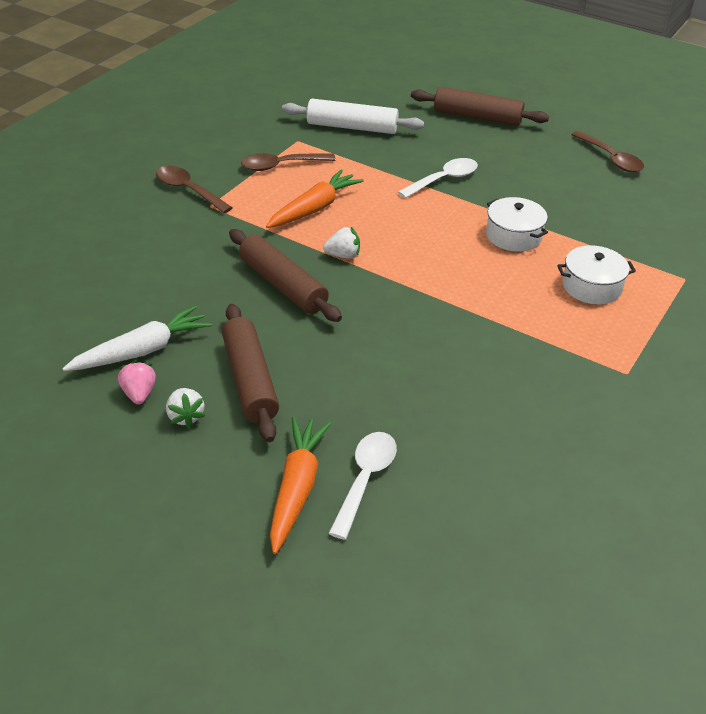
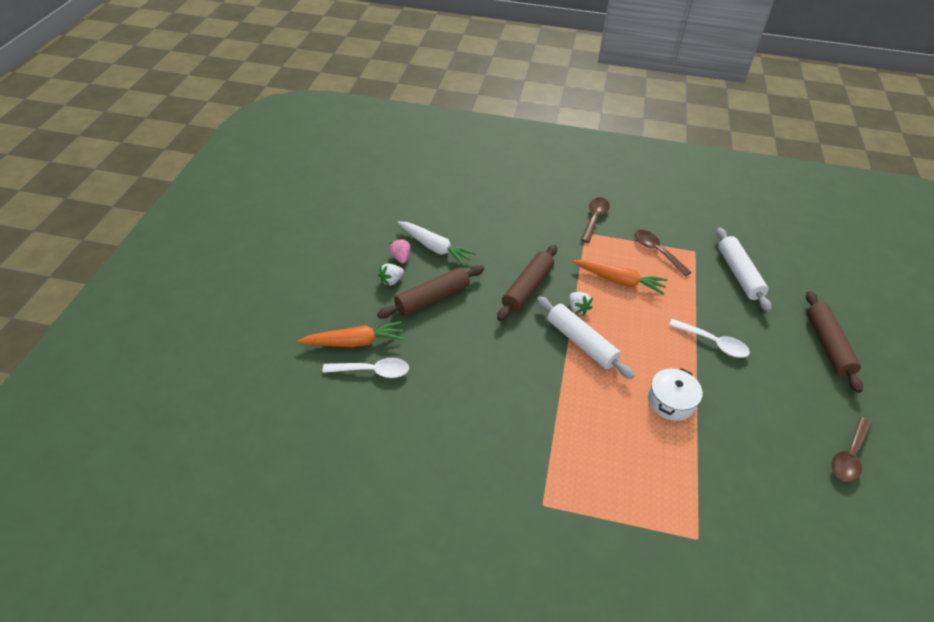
camera: 70 degrees right, 5 degrees up
(139, 394) = (400, 258): pink strawberry -> pink strawberry turned 75 degrees counterclockwise
(400, 270) = (581, 342): none -> white rolling pin
(591, 286) = (638, 466): white pot -> none

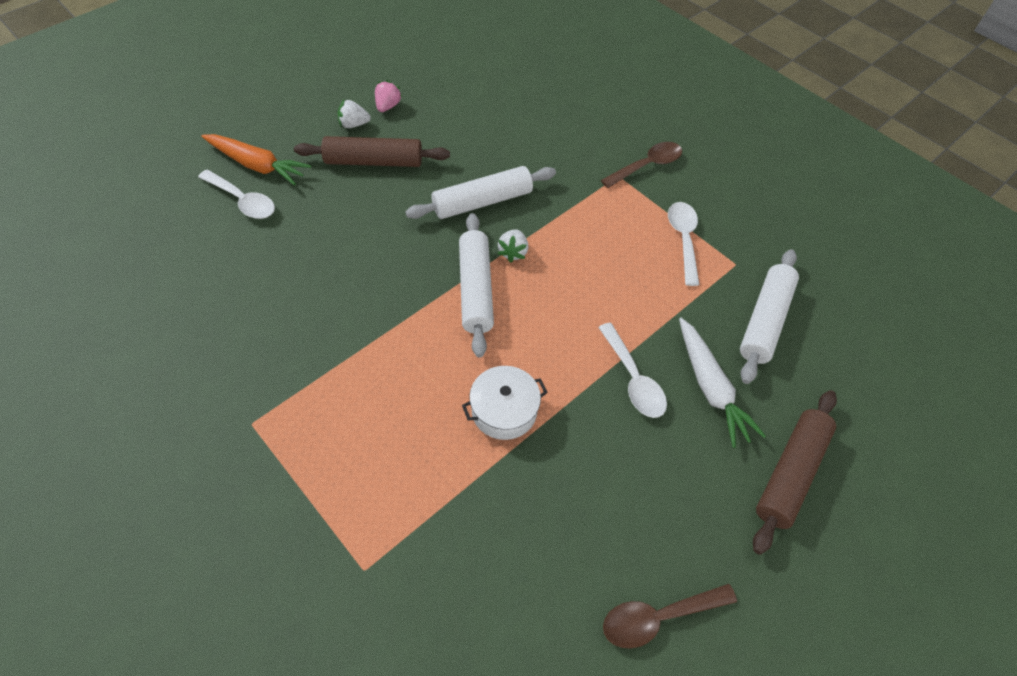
camera: 35 degrees right, 10 degrees up
(435, 248) = (432, 113): white carrot -> white carrot (710, 387)
(527, 288) = (482, 201): brown rolling pin -> white rolling pin
(619, 281) = (597, 248): orange carrot -> none
(657, 252) = (683, 240): brown spoon -> white spoon

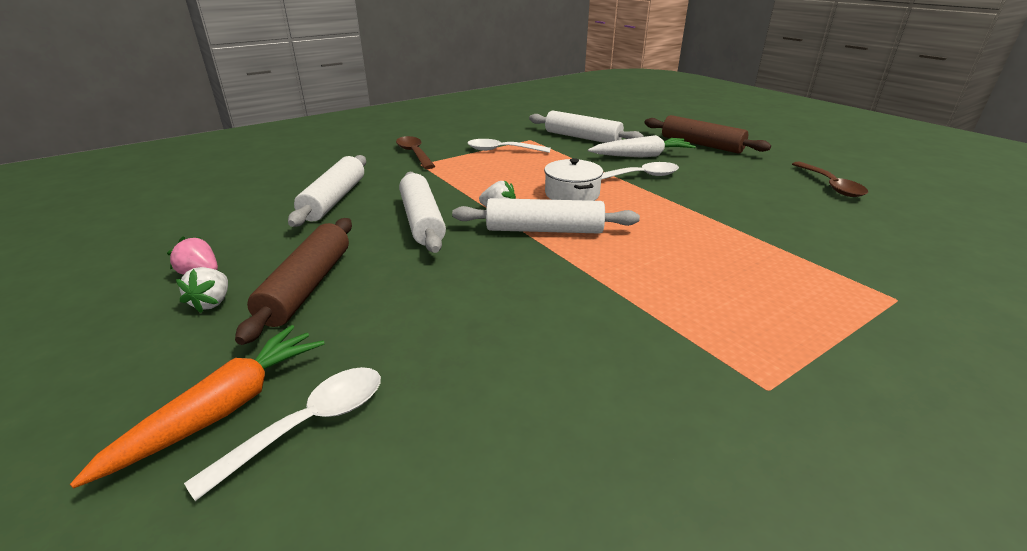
camera: 80 degrees left, 25 degrees down
(504, 410) = (686, 224): white pot -> white pot (572, 194)
(516, 136) = (334, 200): none -> white rolling pin

